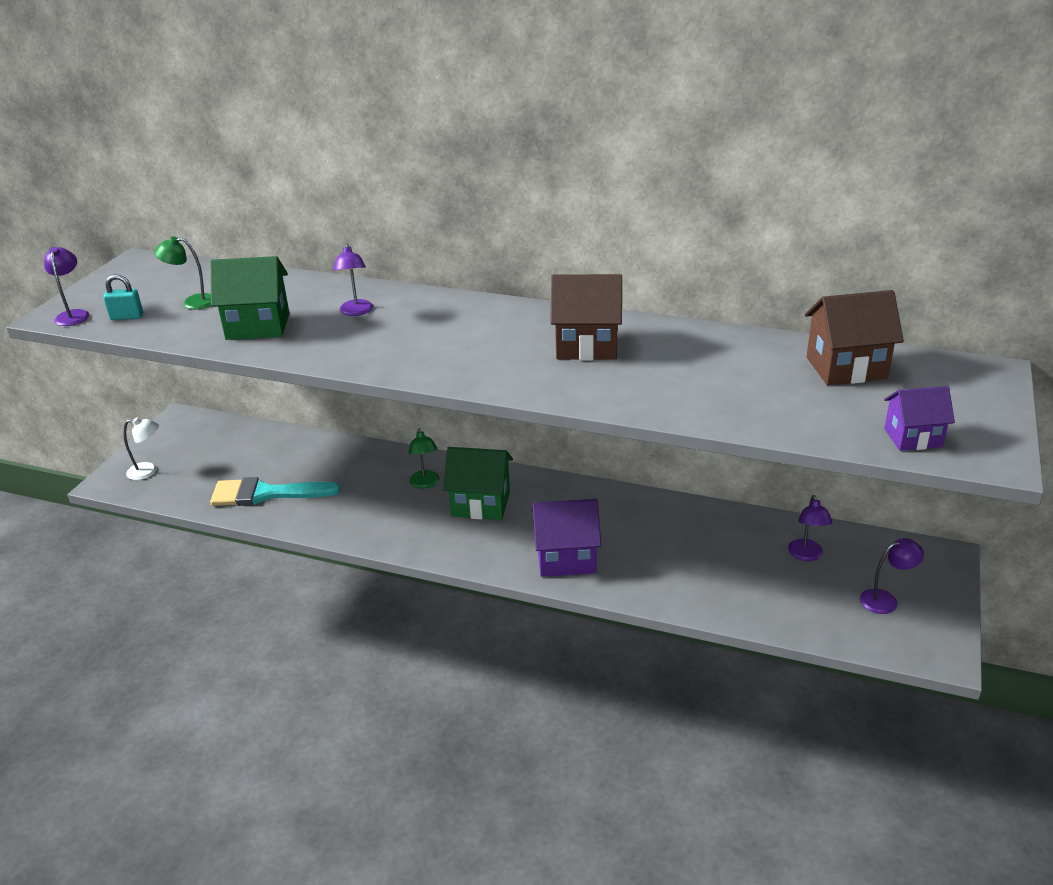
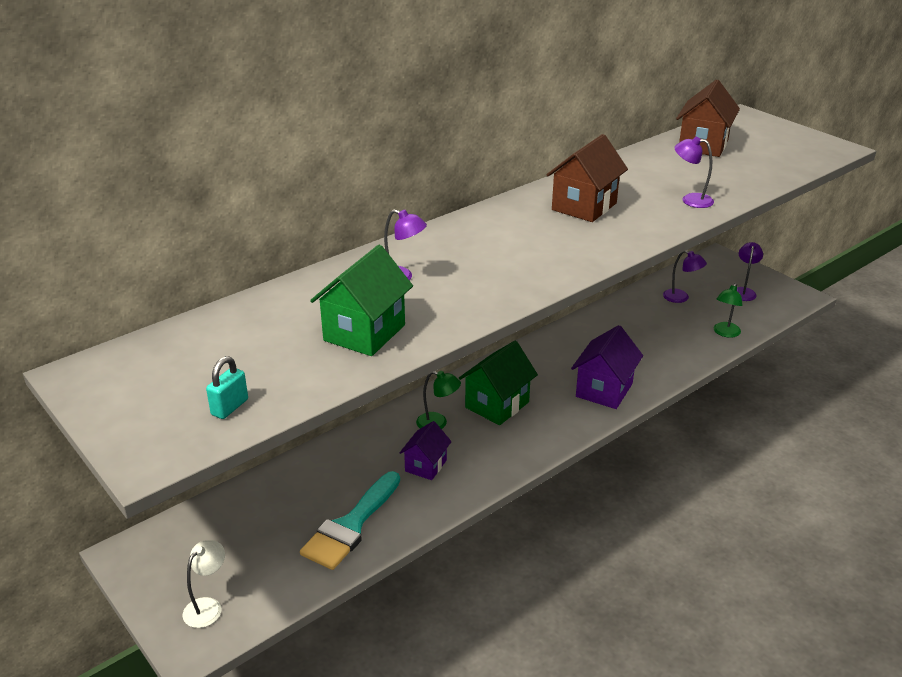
camera: 60 degrees left, 0 degrees up
(73, 315) = (168, 445): purple lamp -> purple lamp (690, 200)
(192, 302) = (252, 358): green lamp -> green lamp (725, 333)
(913, 438) = (800, 157): purple house -> purple house (426, 465)

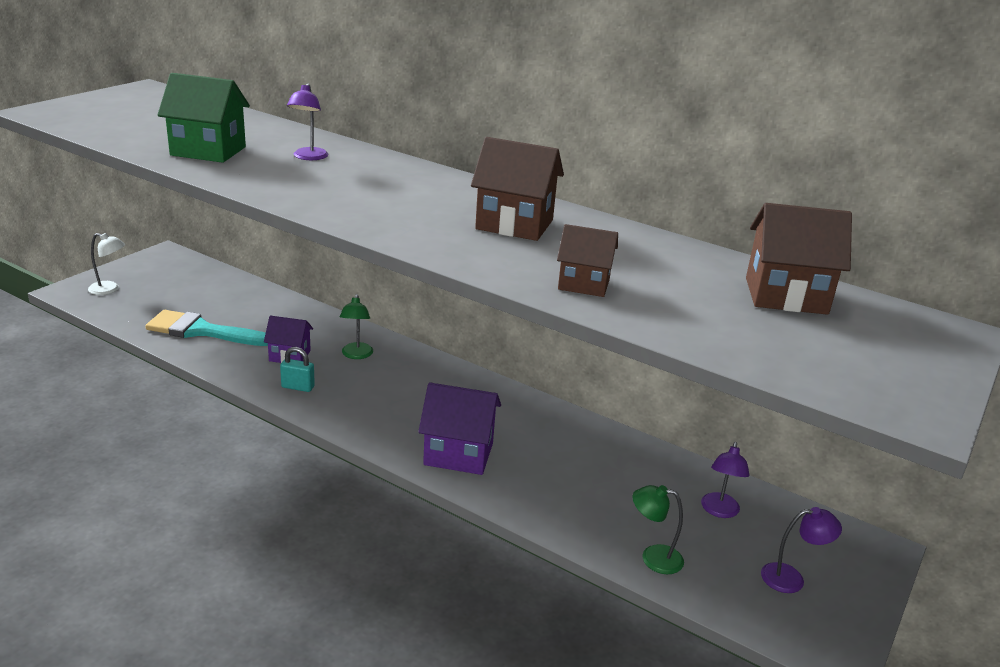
camera: 70 degrees right, 5 degrees down
(230, 407) = (98, 123): turquoise padlock -> turquoise padlock (298, 387)
(497, 405) = (400, 385): green house -> none
(690, 200) = (583, 284): purple lamp -> brown house

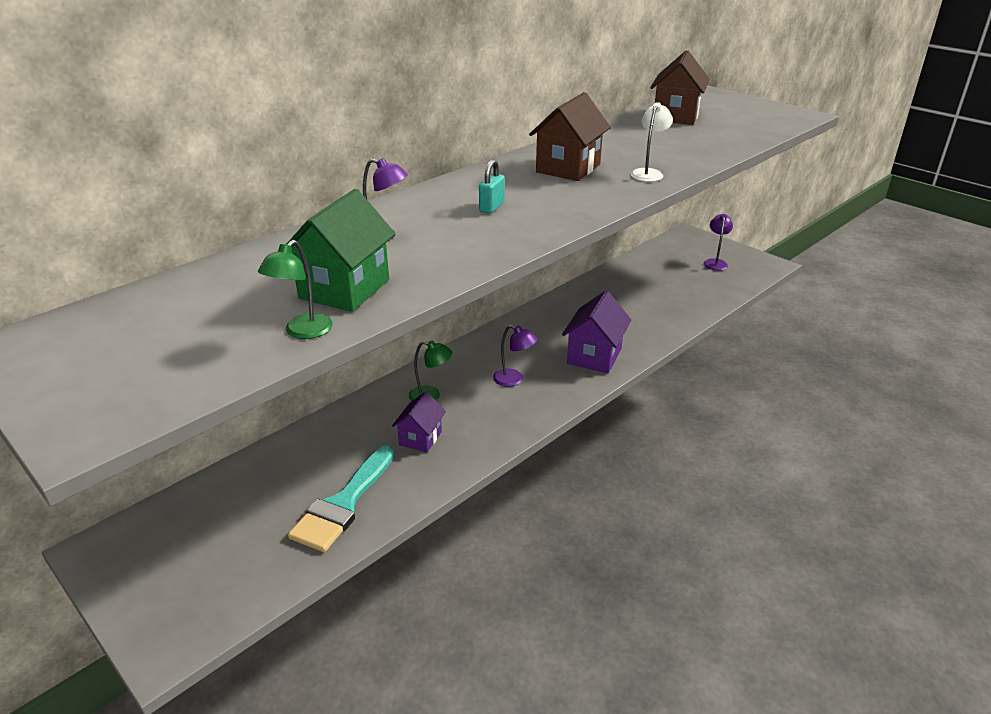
camera: 75 degrees left, 5 degrees up
(109, 289) = (185, 602): white lamp -> white lamp (648, 173)
(298, 387) = (481, 434): turquoise padlock -> turquoise padlock (491, 207)
(583, 284) = (672, 159): brown house -> none
(653, 557) = (703, 299): green lamp -> green lamp (302, 332)
(719, 511) = (658, 270): purple lamp -> purple lamp (514, 380)

